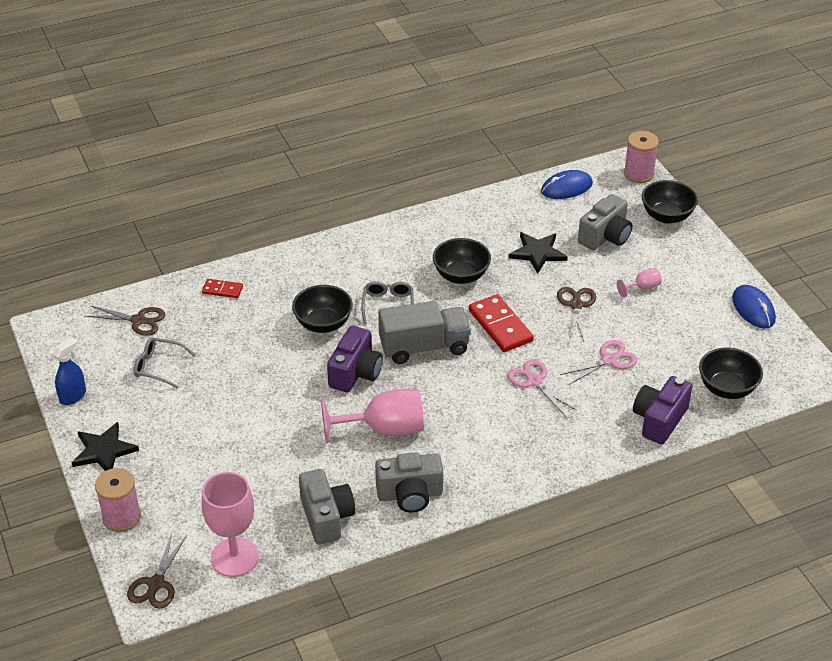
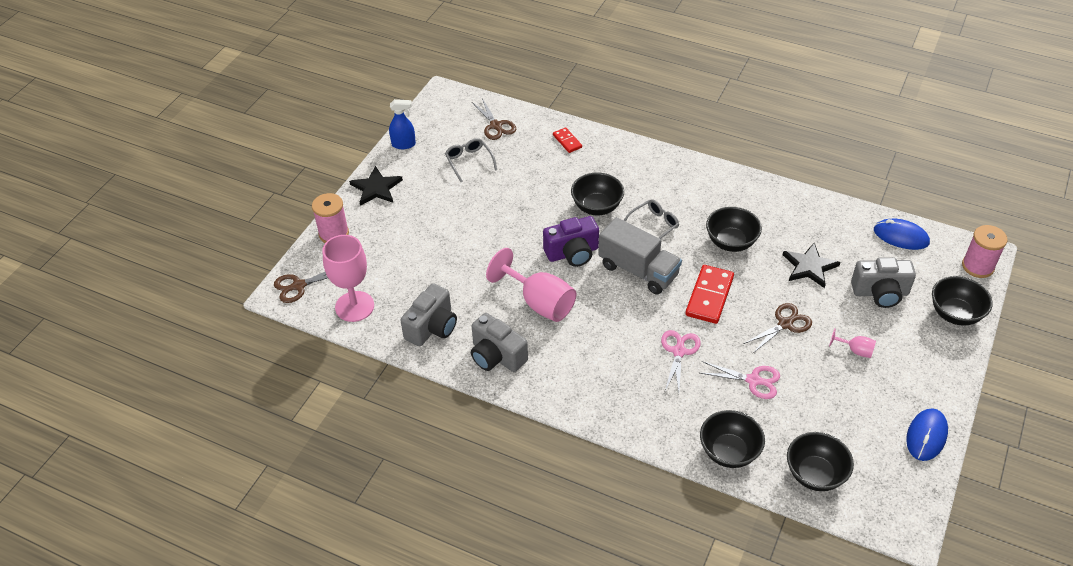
camera: 50 degrees right, 5 degrees up
(659, 420) = (729, 452): purple camera -> black bowl

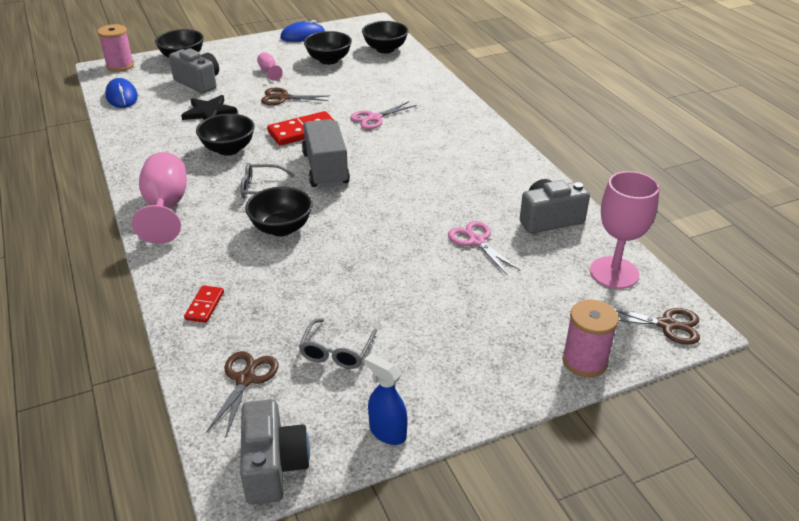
camera: 140 degrees left, 10 degrees down
(376, 188) = (483, 389): black star -> none
(496, 356) = (512, 176): grey camera -> grey camera (273, 466)
(539, 302) = (434, 190): pink goblet -> pink goblet (166, 208)
(572, 253) = (358, 207): purple camera -> none
(729, 452) = (417, 73): black bowl -> black bowl (329, 60)
(753, 380) = (352, 88): pink scissors -> pink scissors (476, 241)

